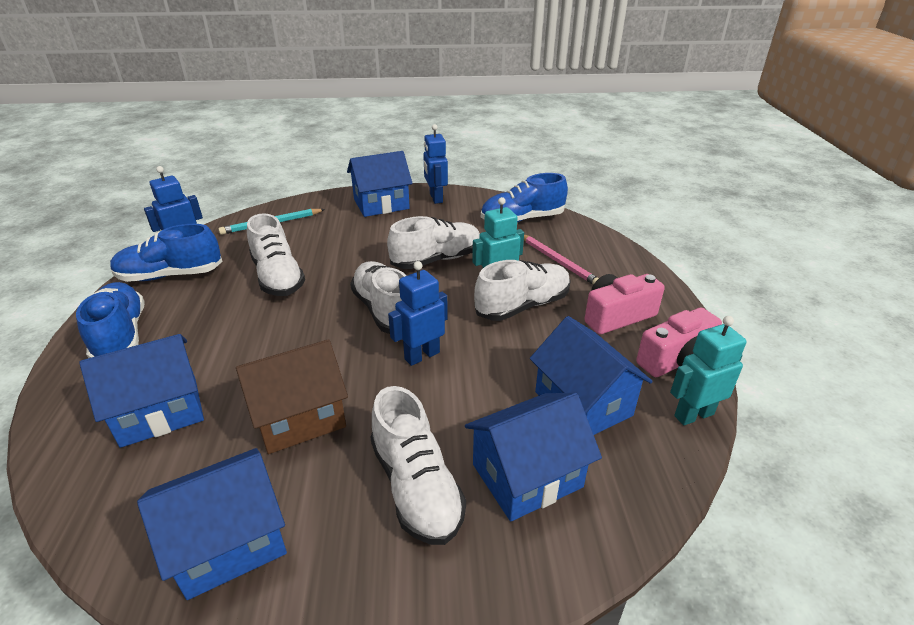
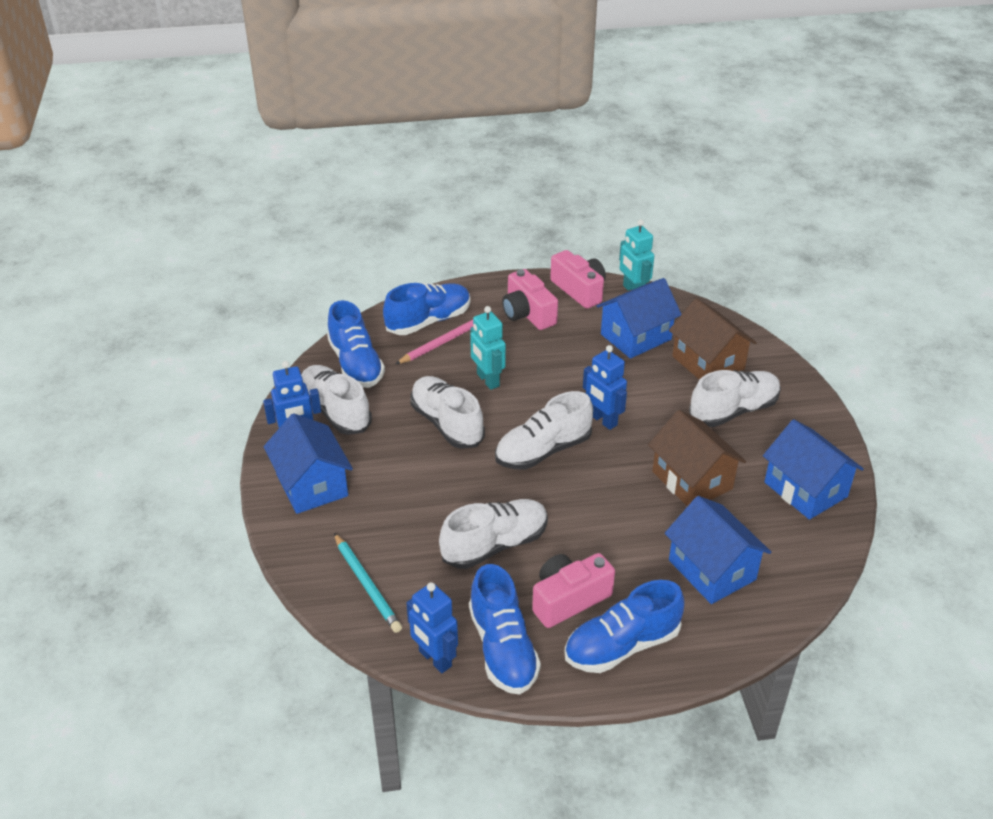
camera: 95 degrees left, 5 degrees up
(193, 311) = (569, 599): none -> pink camera
(522, 306) = (521, 364): white shoe -> white shoe (335, 411)
(527, 476) = (708, 363): blue house -> brown house
(590, 254) = (428, 321): none -> blue shoe

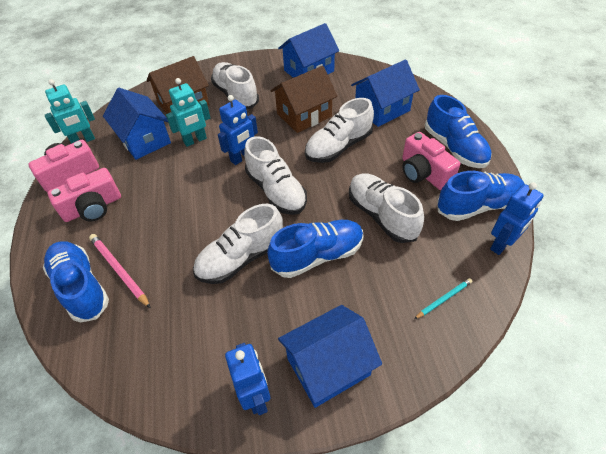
camera: 90 degrees left, 10 degrees up
(335, 411) = (216, 360): white shoe -> white shoe (338, 147)
(356, 364) = (140, 350): blue shoe -> blue shoe (317, 256)
(367, 584) = (443, 299): turquoise pencil -> turquoise pencil, size x0.61
(487, 380) = (184, 232): turquoise robot -> turquoise robot (195, 140)

